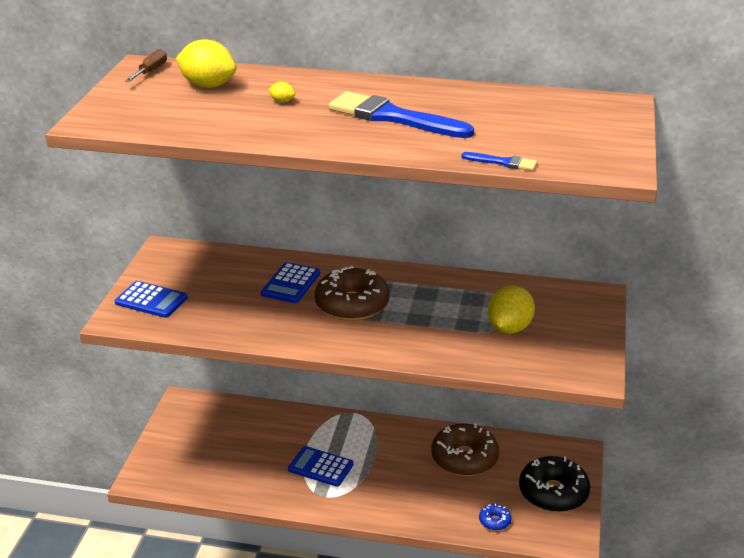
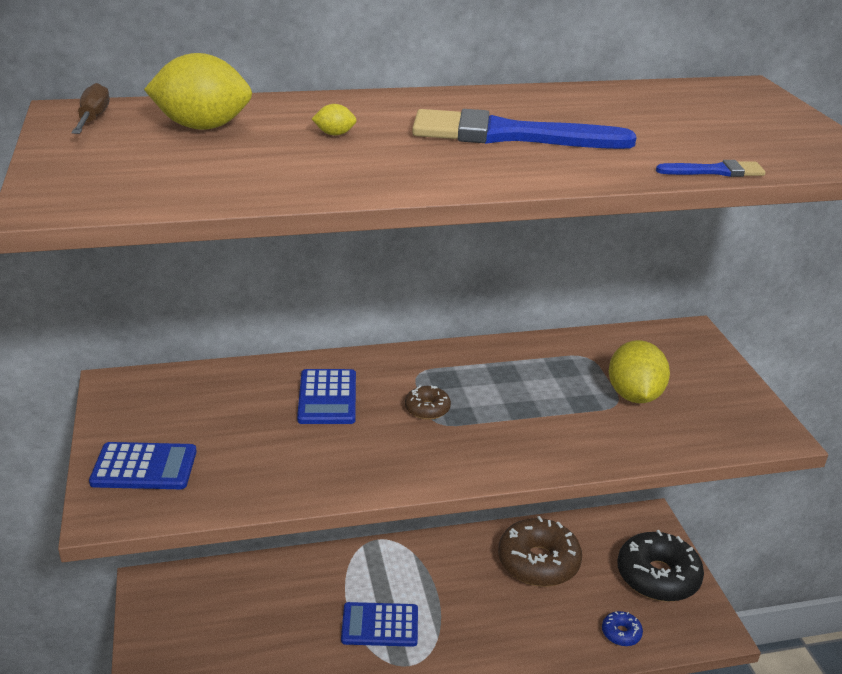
camera: 25 degrees left, 0 degrees up
(352, 305) = (427, 409): brown donut -> brown donut, size x0.45

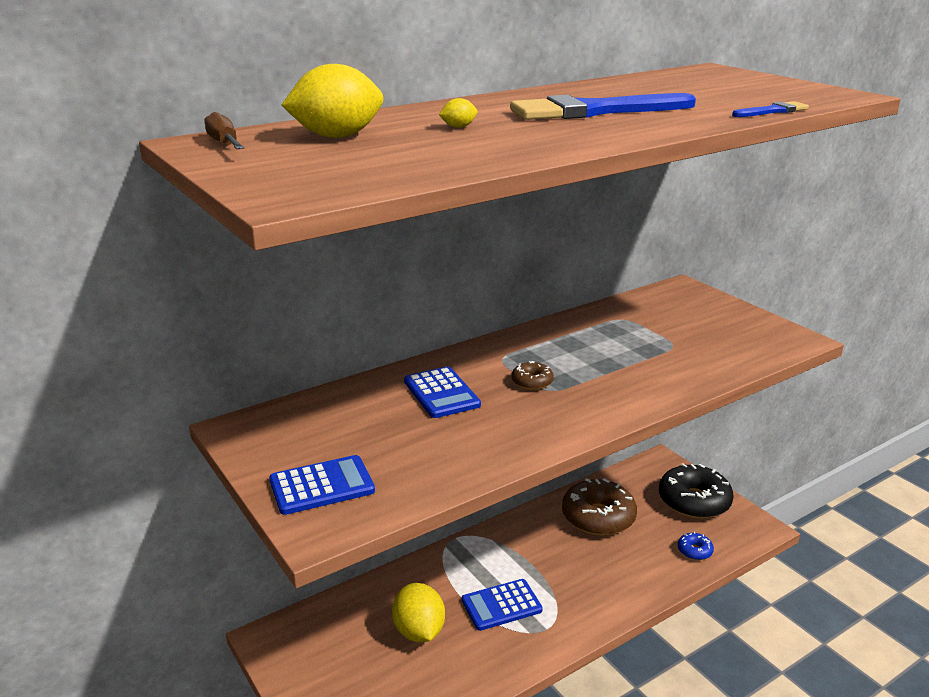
camera: 20 degrees left, 5 degrees down
(634, 395) = (680, 337): yellow lemon -> yellow lemon (419, 631)

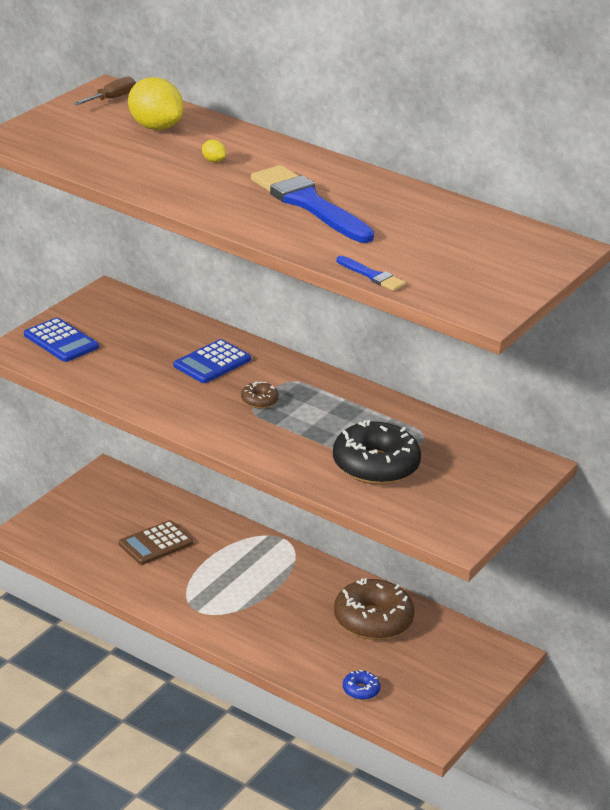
camera: 65 degrees right, 5 degrees up
(419, 631) = (156, 543): yellow lemon -> brown calculator
(501, 605) = (211, 581): blue calculator -> none
(694, 501) = (446, 684): black donut -> black donut (375, 465)

